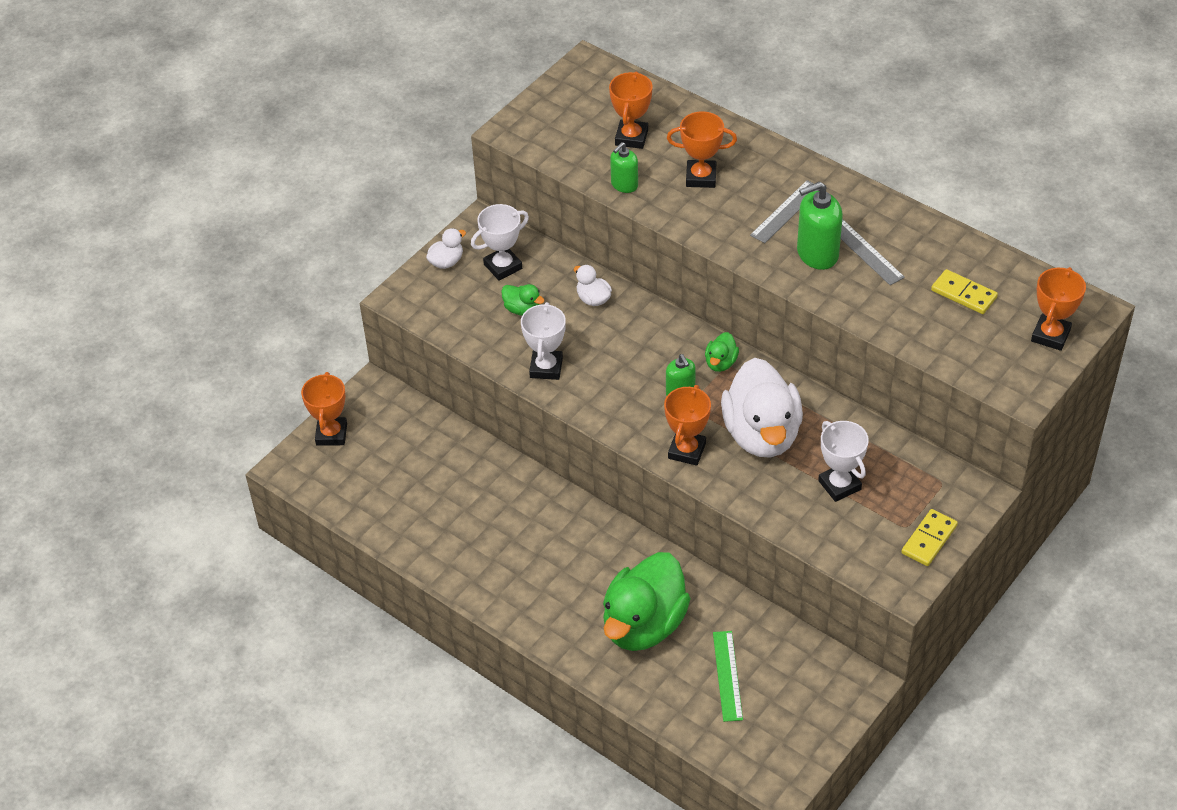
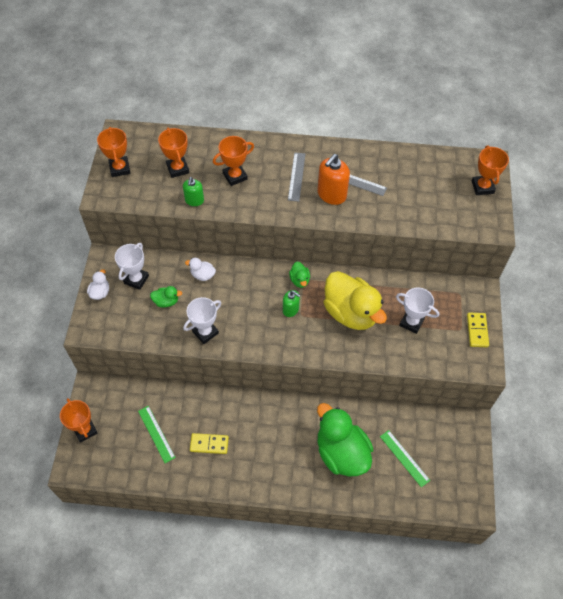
camera: 35 degrees left, 10 degrees up
(416, 482) = (156, 434): none -> green ruler
(546, 368) = (205, 332): white trophy -> white trophy turned 75 degrees clockwise
(644, 625) = (341, 452): green duck -> green duck turned 150 degrees clockwise
(686, 451) = (318, 344): orange trophy -> orange trophy (119, 168)
(761, 434) = (351, 313): white duck -> yellow duck
(817, 254) = (331, 195): green soap dispenser -> orange soap dispenser
(963, 294) = (423, 183): yellow domino -> yellow domino (209, 444)

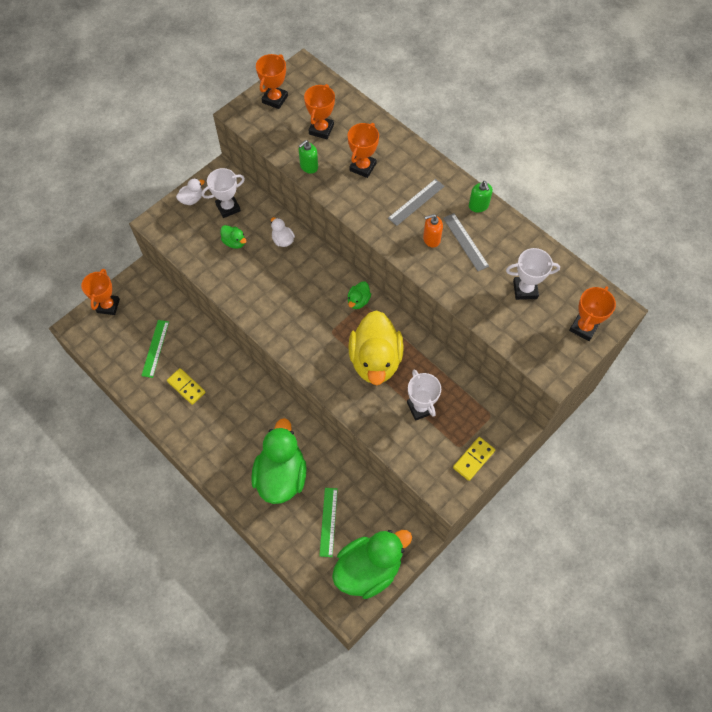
camera: 40 degrees right, 5 degrees up
(205, 332) = (241, 289): white trophy -> white trophy (525, 289)
(235, 176) = (362, 167): orange trophy -> orange trophy turned 75 degrees counterclockwise
(291, 310) = (327, 321): green soap dispenser -> green soap dispenser (478, 206)
(331, 195) = (431, 239): orange soap dispenser -> orange soap dispenser, size x0.61
(461, 467) = (368, 569): none -> green duck

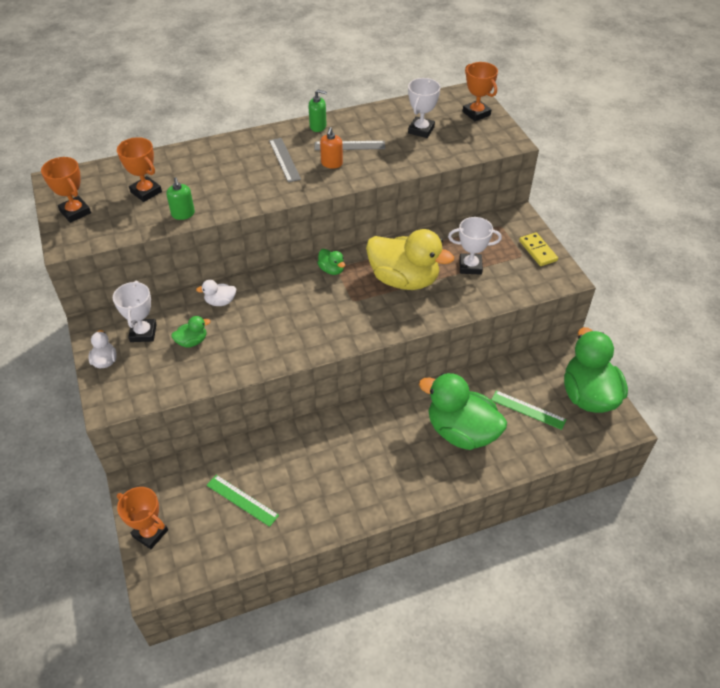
camera: 65 degrees left, 15 degrees down
(186, 387) = (311, 484): yellow domino -> none
(362, 167) = (216, 179): orange trophy -> none

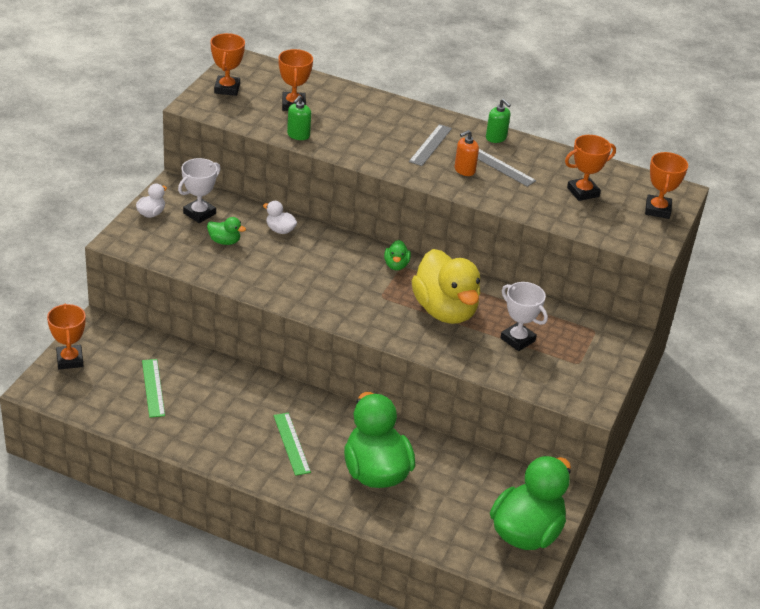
camera: 40 degrees right, 10 degrees down
(421, 130) = (583, 192): white trophy -> orange trophy
(528, 410) = (455, 501): green ruler -> green ruler (291, 443)
(538, 251) = (599, 370): yellow domino -> none

